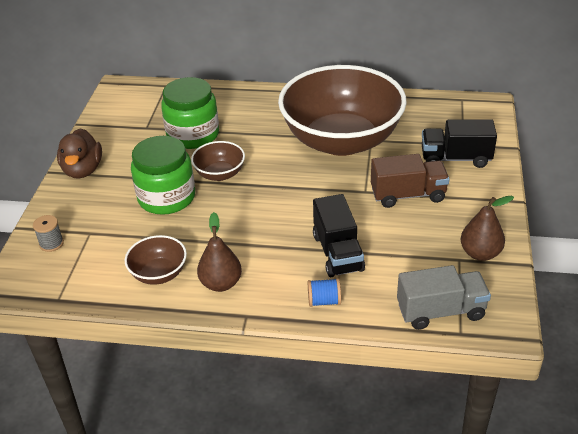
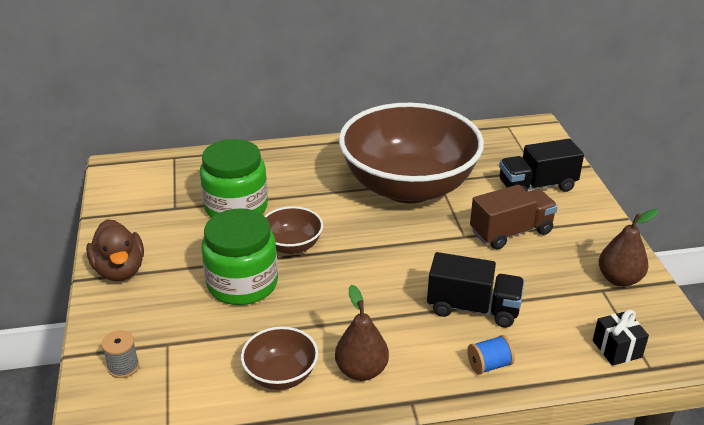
camera: 20 degrees left, 5 degrees down
(337, 253) = (473, 308): black truck -> black truck turned 45 degrees counterclockwise
(440, 311) = (617, 349): grey truck -> black gift

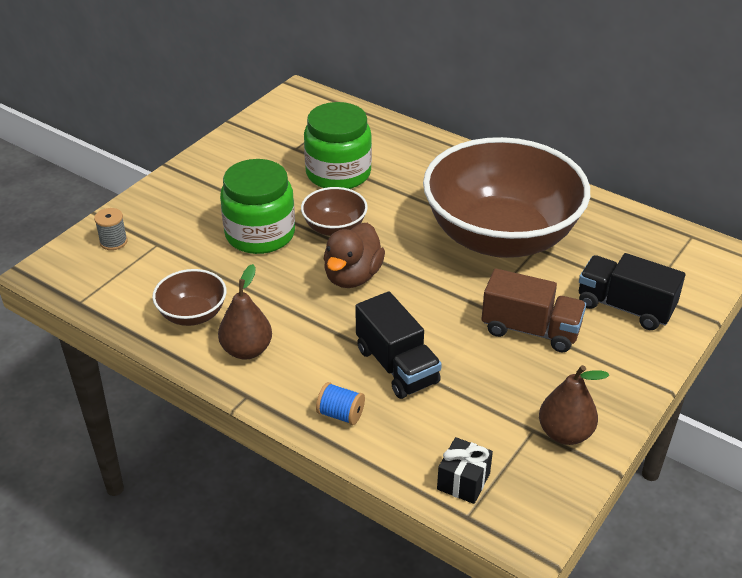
camera: 45 degrees right, 5 degrees up
(120, 270) = (198, 174): brown duck -> brown duck (352, 276)

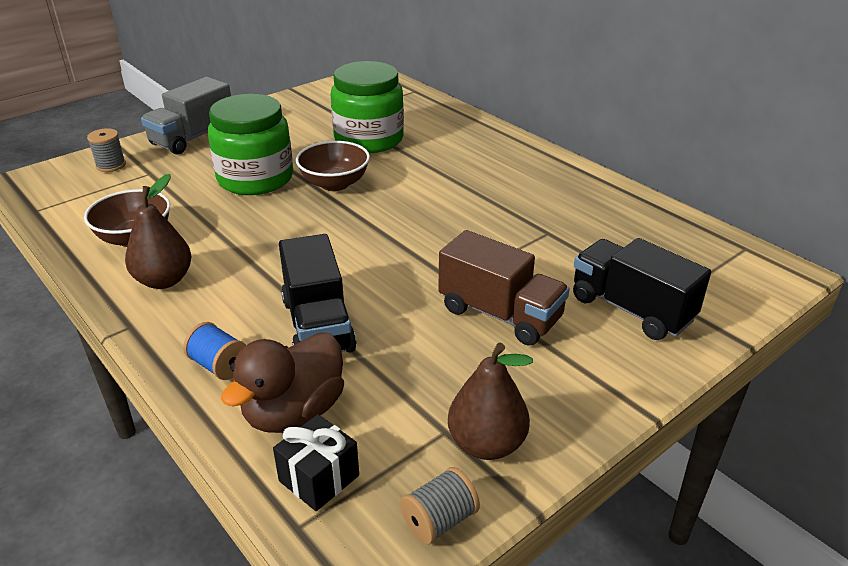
camera: 15 degrees right, 5 degrees down
(171, 197) = (193, 138): none -> grey truck
(352, 276) = (325, 229): brown duck -> brown duck (294, 412)
(500, 237) = (511, 216): brown bowl -> none
(557, 491) = (439, 520): none -> grey spool

